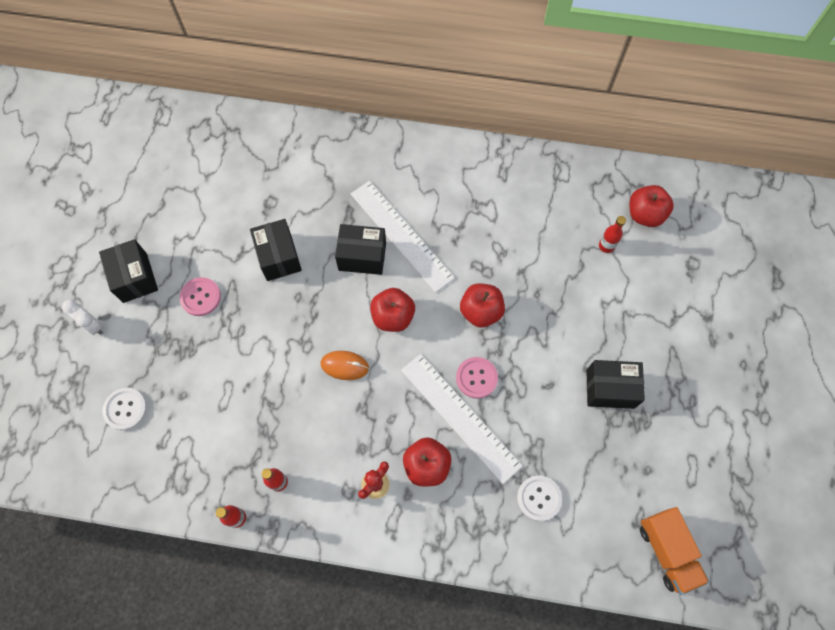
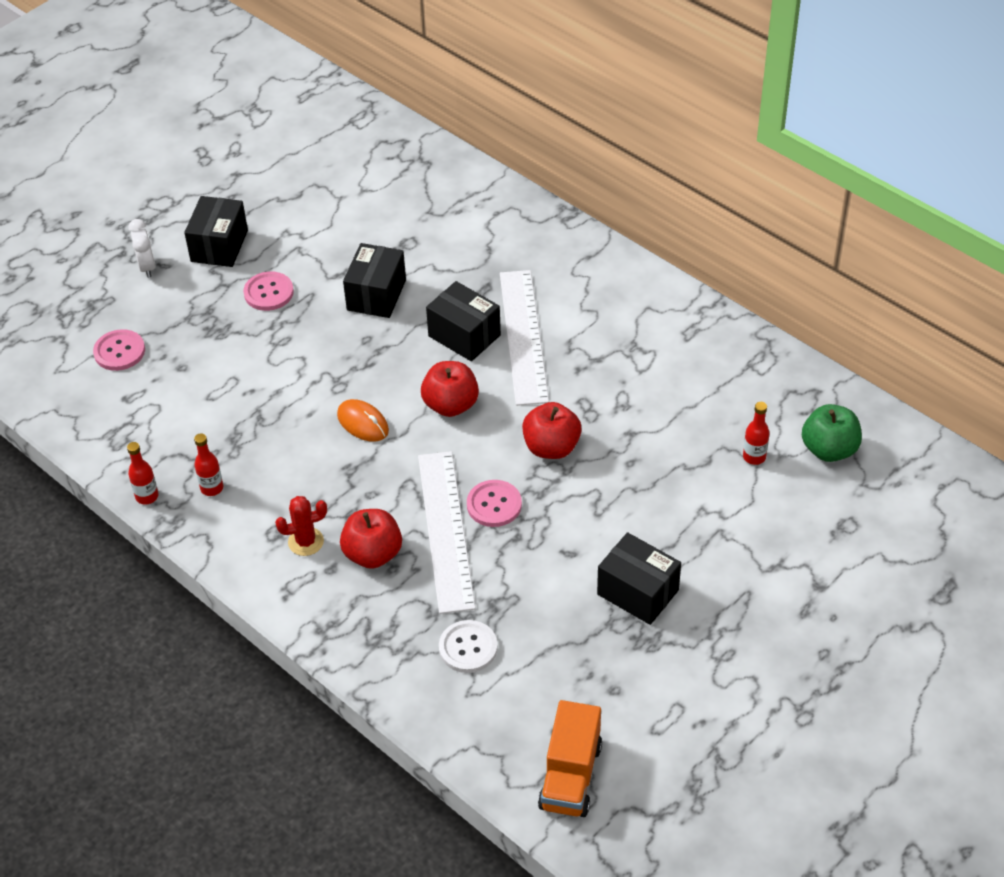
camera: 35 degrees right, 20 degrees down
(125, 409) = (119, 351): white button -> pink button
(645, 215) = (829, 449): red apple -> green apple

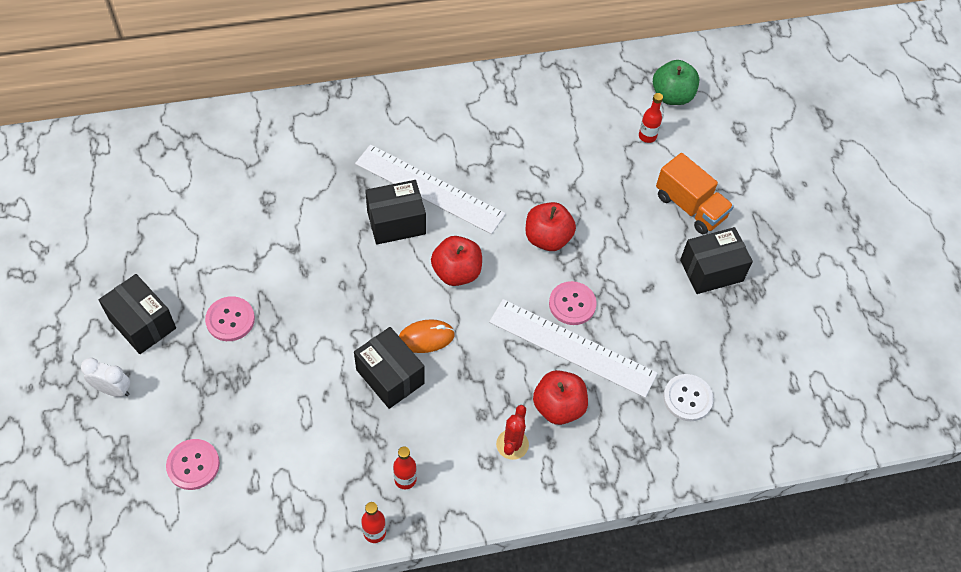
camera: 60 degrees left, 10 degrees up
(376, 295) = (303, 251): black box -> black box (390, 376)
(570, 776) = (834, 404): orange truck -> orange truck (690, 207)

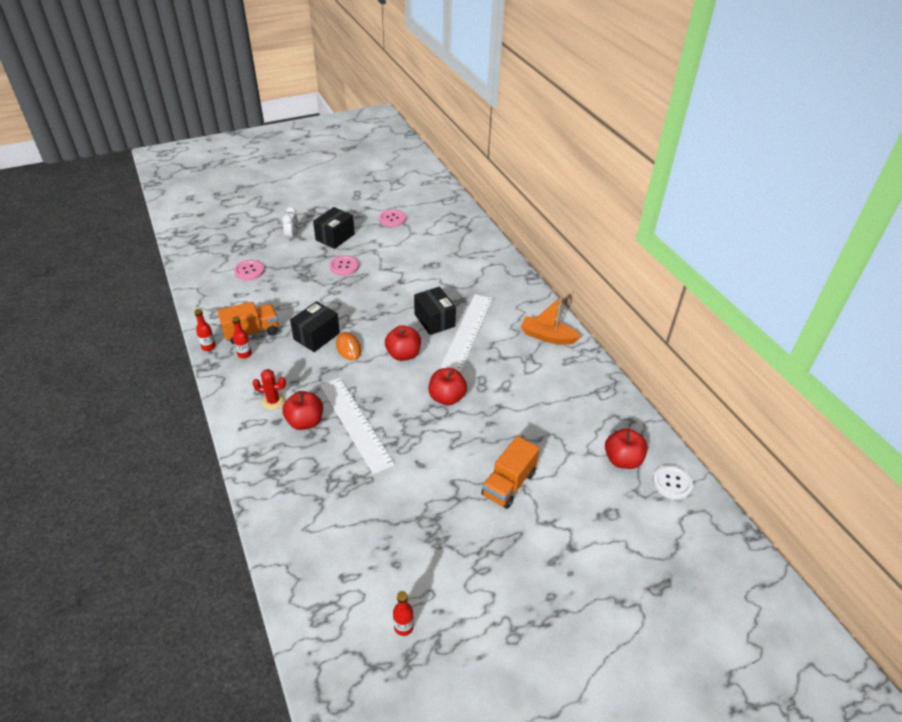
camera: 80 degrees right, 15 degrees down
(357, 467) = (252, 332): none -> orange truck
(462, 106) = (547, 336): none -> orange boat
(572, 304) = (393, 419): pink button -> pink button (392, 219)
(572, 347) = (355, 423): white ruler -> white ruler turned 45 degrees counterclockwise
(647, 136) = (570, 447): red bottle -> red bottle (403, 627)
(672, 96) = (622, 460): green apple -> red apple
(687, 398) = (323, 499): white button -> white button (672, 483)
(711, 270) = (448, 505): black box -> none

